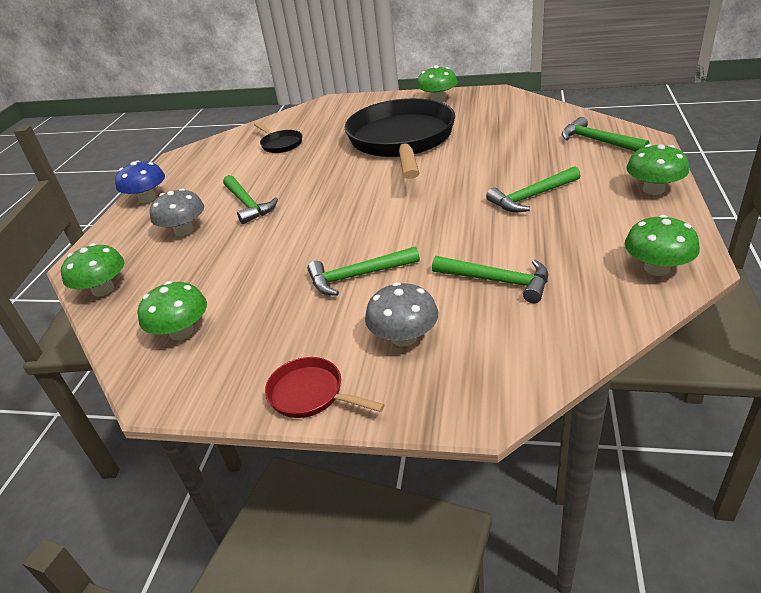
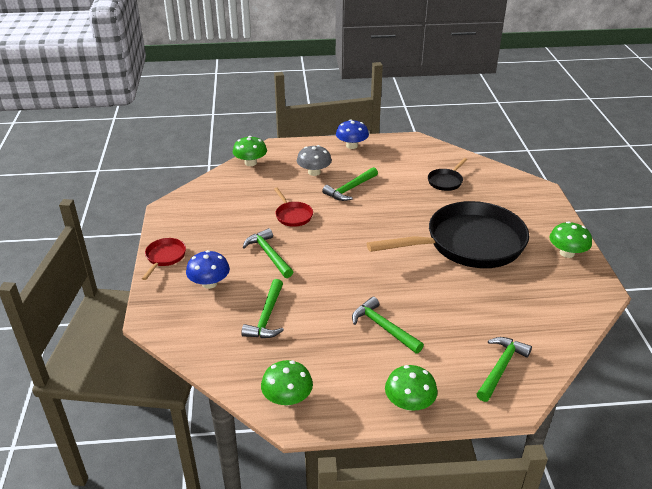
camera: 70 degrees right, 0 degrees up
(181, 332) = (214, 201): green mushroom -> none
(276, 252) = (293, 215): none -> red pan
(404, 337) = (209, 283): grey mushroom -> blue mushroom

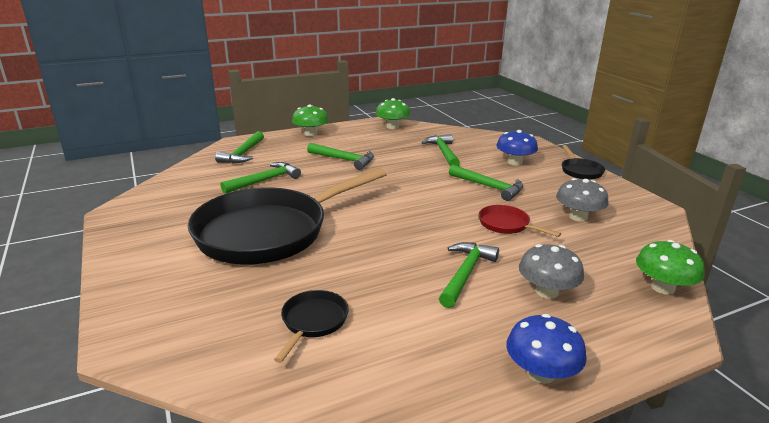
camera: 160 degrees right, 10 degrees down
(165, 257) = (580, 171): red pan -> black pan
(235, 211) = (578, 217): none -> grey mushroom
(473, 308) = (264, 181): none -> green hammer
(567, 253) = (136, 242): green mushroom -> none

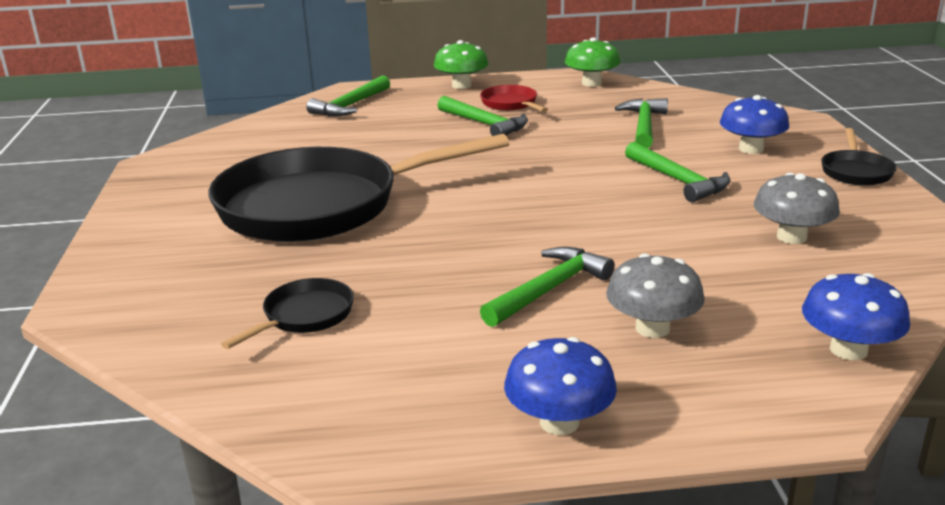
camera: 20 degrees right, 0 degrees up
(264, 181) = (356, 142): green hammer -> none
(507, 225) = (663, 235): red pan -> red pan (511, 104)
(663, 287) = (848, 350): green mushroom -> blue mushroom

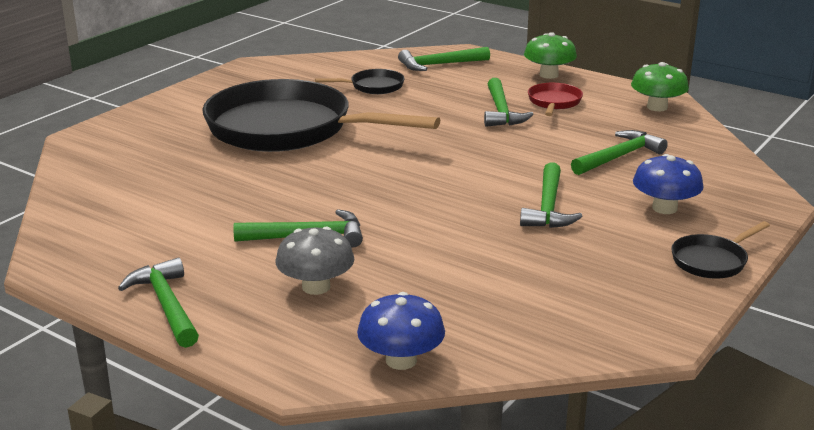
camera: 40 degrees right, 0 degrees up
(304, 316) = (161, 190): black pan -> black pan (373, 86)
(559, 422) = (166, 305): blue mushroom -> green hammer
(791, 237) = (536, 280): grey mushroom -> none

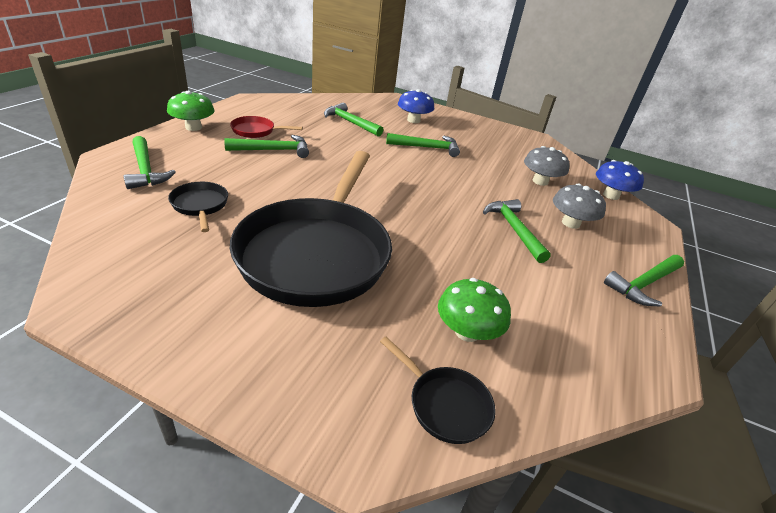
camera: 105 degrees left, 10 degrees up
(447, 291) = (540, 181): none -> grey mushroom
(657, 107) = (268, 103): green mushroom -> green mushroom (467, 332)
(712, 261) = (462, 118): black pan -> black pan (445, 404)

